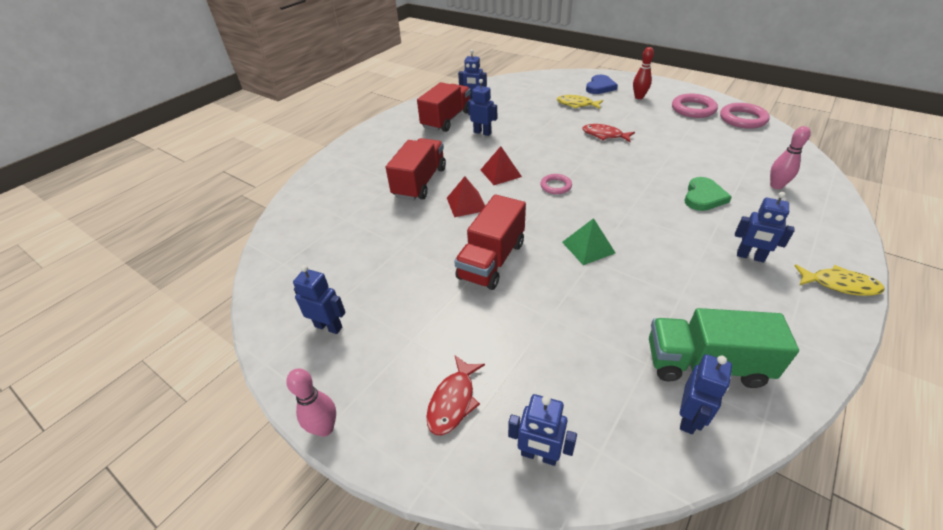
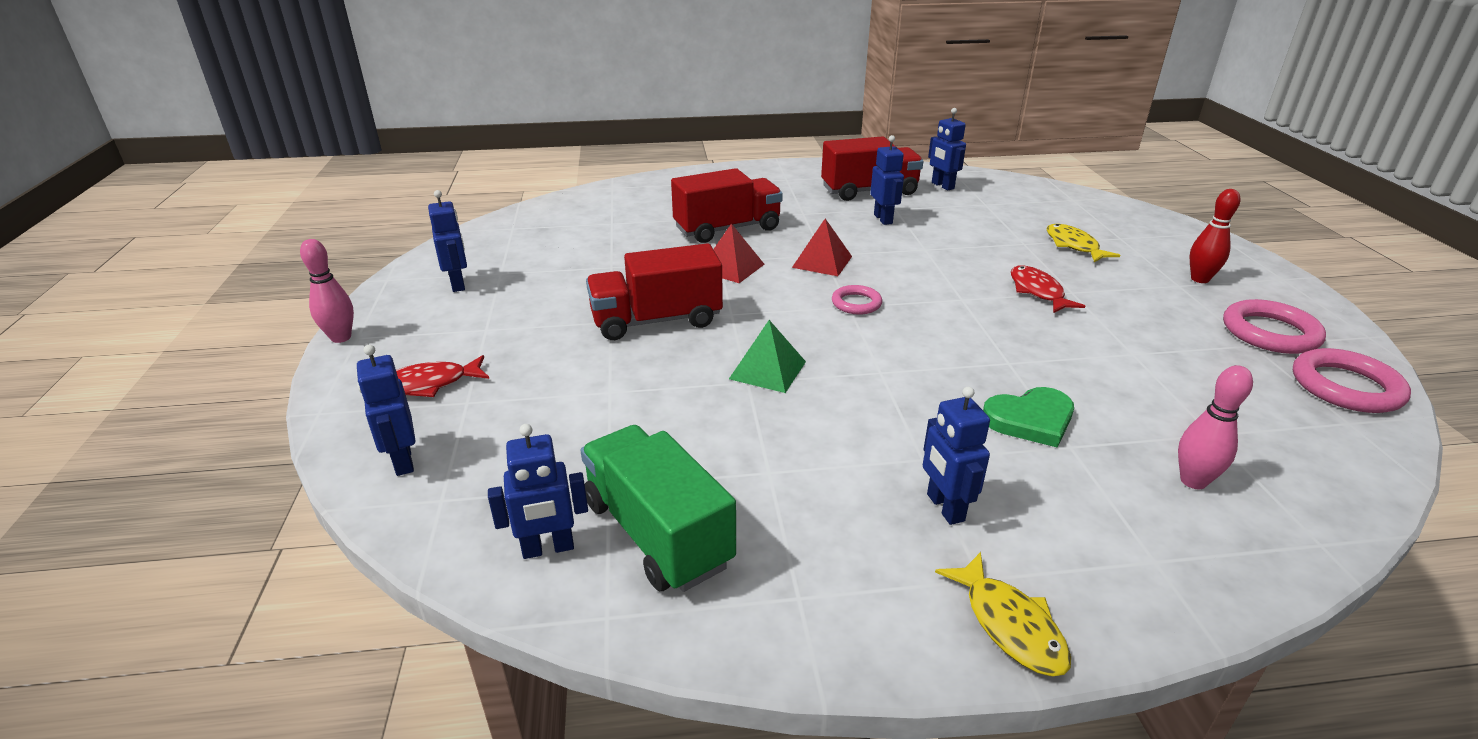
camera: 45 degrees right, 10 degrees down
(600, 87) = (1159, 243): blue heart -> none

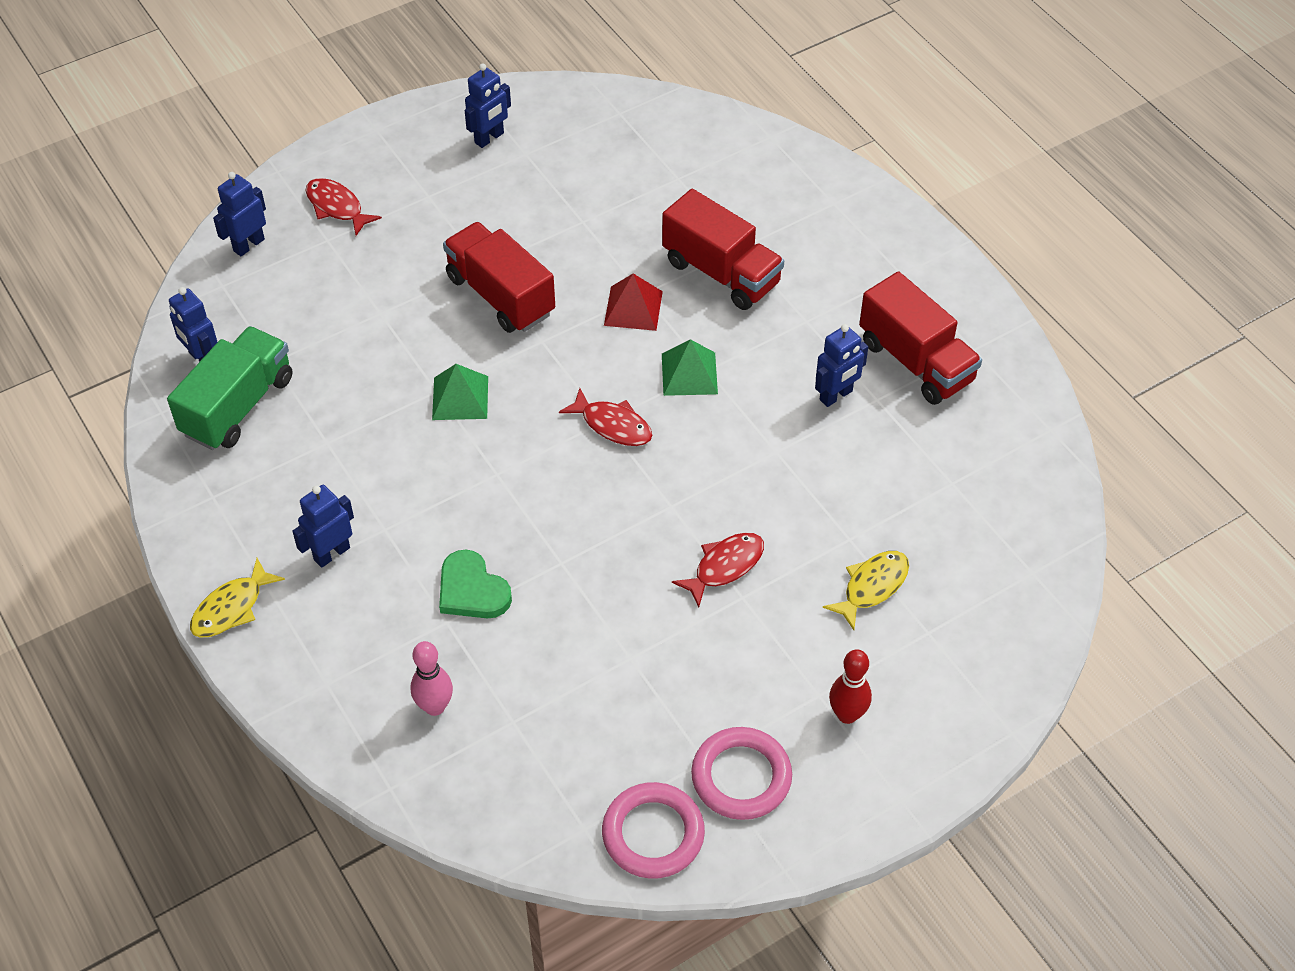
camera: 65 degrees right, 20 degrees up
(341, 337) = (371, 121): pink bowling pin -> none
(822, 261) = (689, 373): red pyramid -> green pyramid
(856, 303) = (612, 425): pink ring -> red fish
(942, 186) = (986, 428): blue robot -> none

